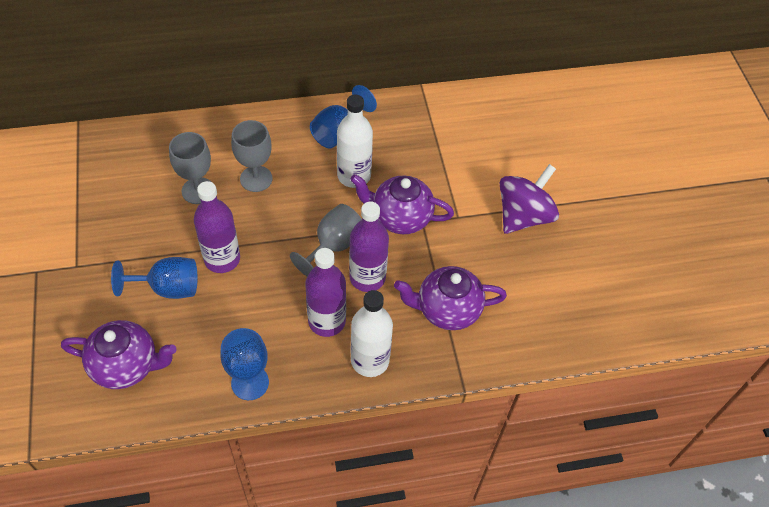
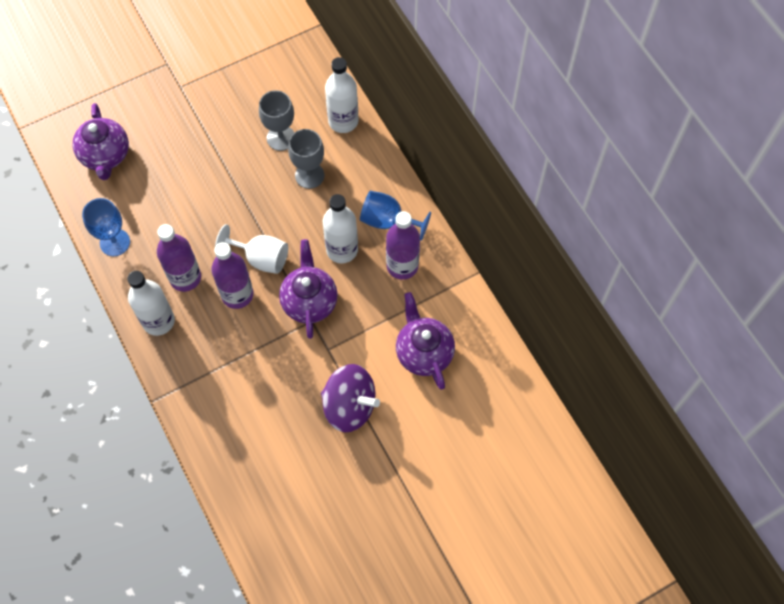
camera: 75 degrees right, 10 degrees up
(168, 288) = (180, 155): blue goblet -> none
(207, 134) = (343, 121): none -> white bottle
(222, 259) = (219, 181): purple bottle -> purple bottle (402, 266)
(333, 245) = (261, 258): grey goblet -> white goblet
(447, 310) = (225, 367): purple teapot -> purple teapot (424, 352)

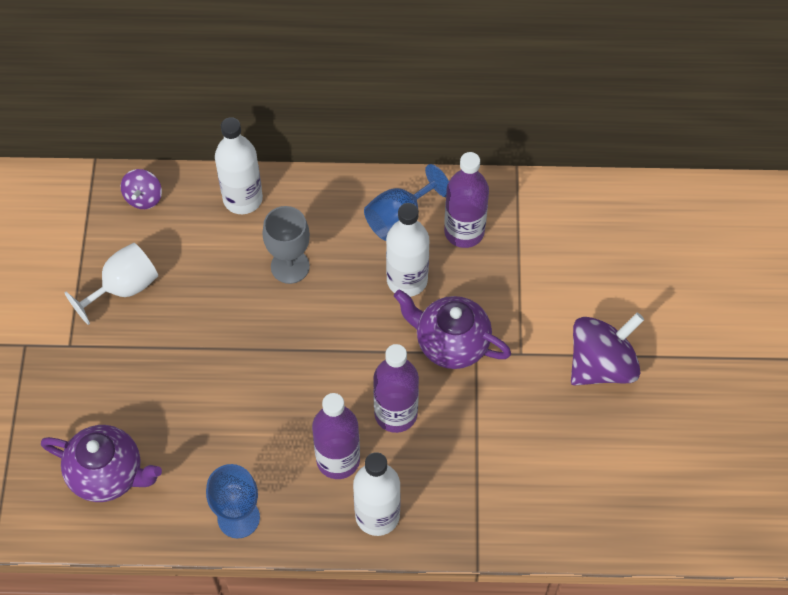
camera: 60 degrees left, 5 degrees down
(261, 258) = (364, 367): white goblet -> white goblet (123, 288)
(281, 138) = (220, 271): grey goblet -> none
(308, 66) = (144, 198): none -> purple spinning top
(424, 352) = (580, 263): purple teapot -> none

